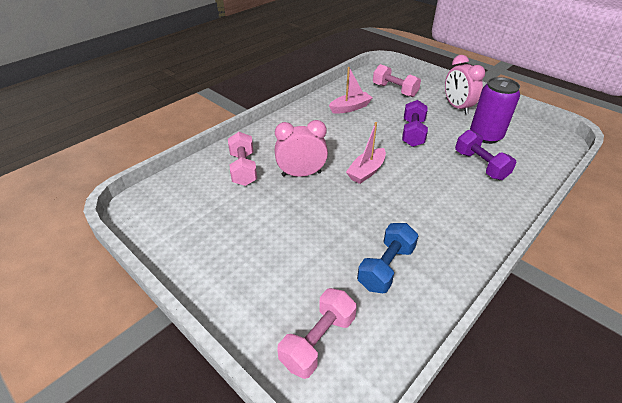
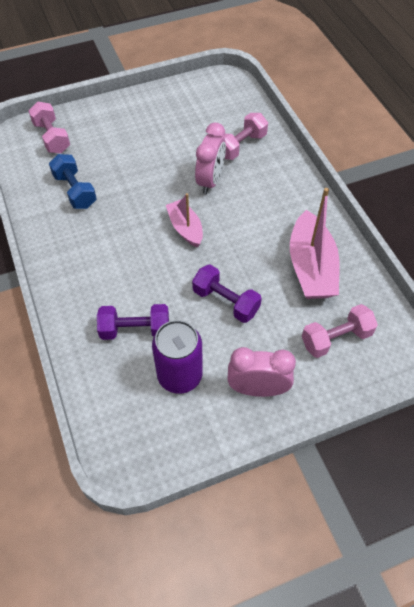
camera: 115 degrees right, 15 degrees up
(243, 169) = (241, 146): pink dumbbell -> pink dumbbell turned 60 degrees counterclockwise
(350, 108) = (311, 267): pink boat -> pink boat, size x1.68

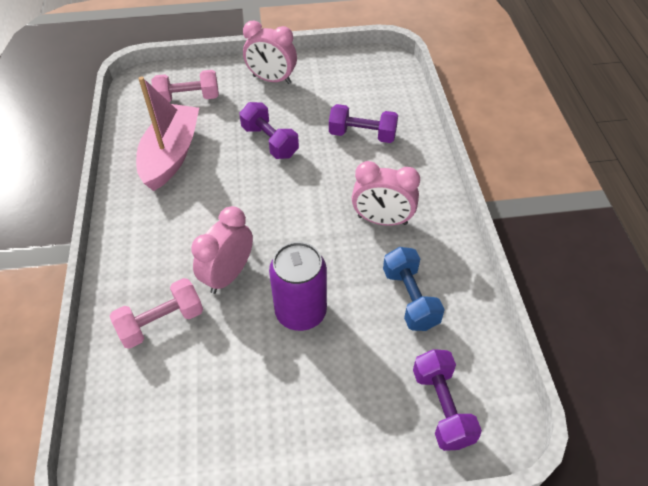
camera: 165 degrees left, 5 degrees down
(52, 137) = (442, 407): pink dumbbell -> purple dumbbell
(102, 244) = (382, 220): none -> pink clock
(179, 375) = (331, 98): purple can -> purple can (300, 312)
(185, 228) = (283, 219): pink boat -> none

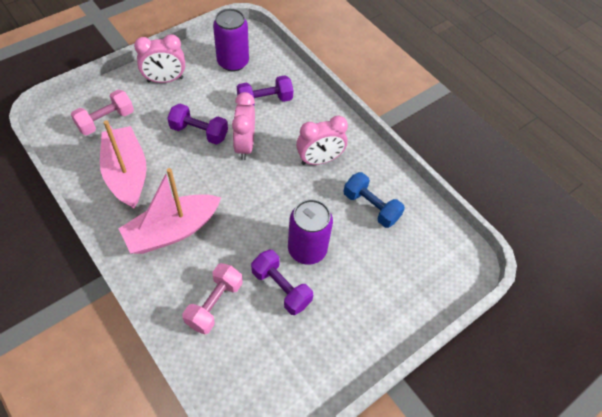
camera: 35 degrees left, 5 degrees up
(174, 228) = (172, 231): none -> pink boat
(228, 275) = (239, 247): pink clock -> pink clock (245, 145)
(354, 85) = (233, 62): none -> purple can
(442, 407) = (431, 267): purple dumbbell -> purple dumbbell (281, 288)

